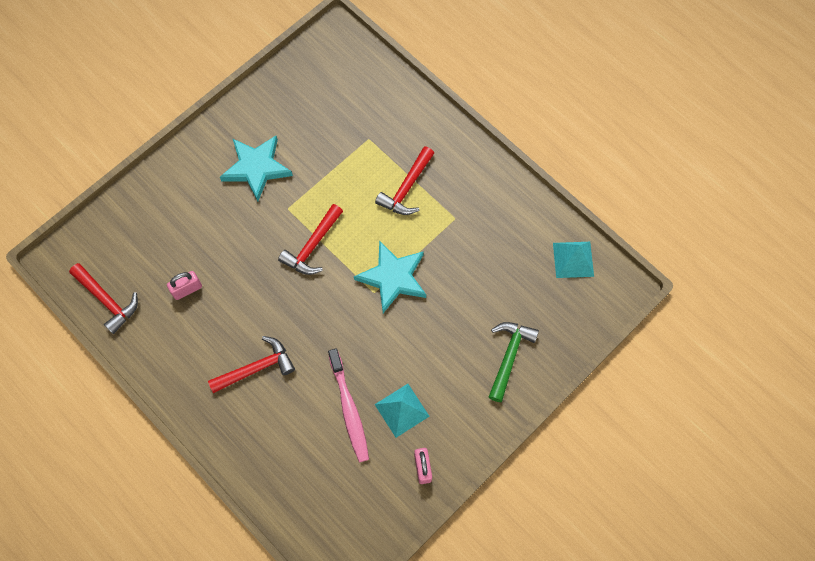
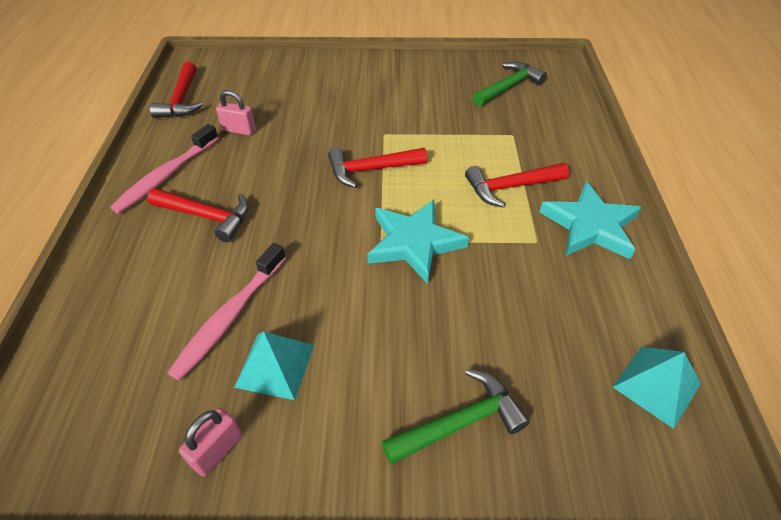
camera: 45 degrees right, 20 degrees down
(190, 366) = (166, 176): none -> pink toothbrush
(256, 168) = (393, 97): turquoise star -> turquoise star (590, 226)
(324, 90) = (509, 87): none -> green hammer

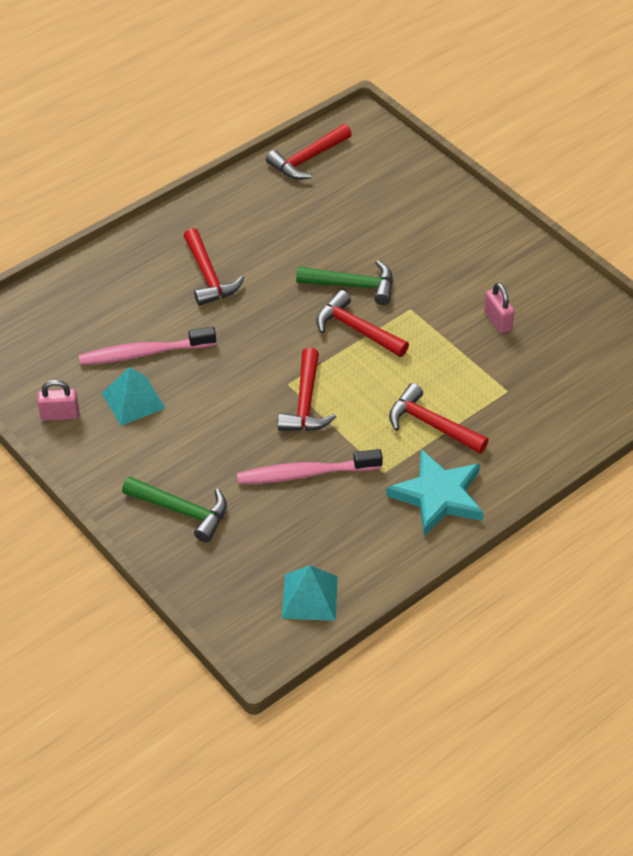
camera: 50 degrees right, 0 degrees up
(166, 176) = (220, 223): pink toothbrush -> pink toothbrush (305, 474)
(239, 130) = (313, 221): pink padlock -> pink padlock (497, 321)
(414, 243) = (305, 403): turquoise star -> red hammer
(509, 87) = (582, 350): green hammer -> green hammer (353, 285)

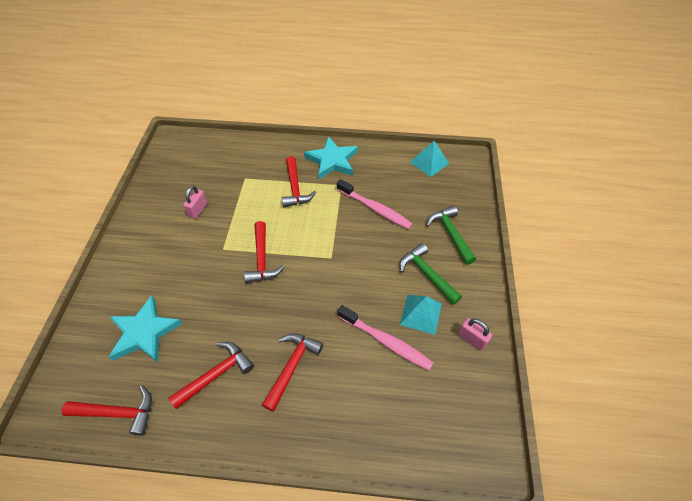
camera: 135 degrees left, 5 degrees up
(305, 403) = (335, 241): red hammer -> red hammer (216, 374)
(353, 285) = (228, 286): green hammer -> green hammer (426, 274)
(371, 206) = (144, 332): none -> turquoise star

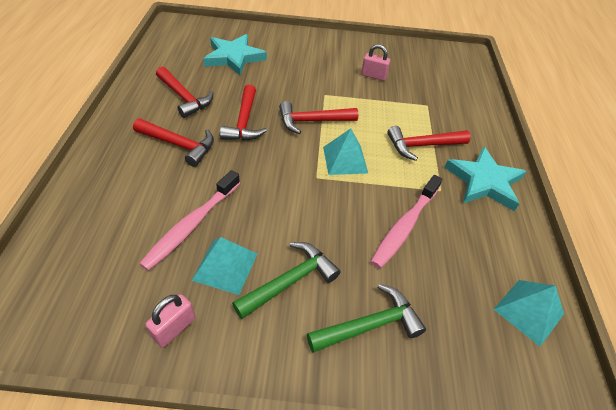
camera: 85 degrees right, 5 degrees down
(118, 413) = (165, 52): red hammer -> red hammer (244, 122)
(311, 238) = (345, 160): none -> turquoise pyramid

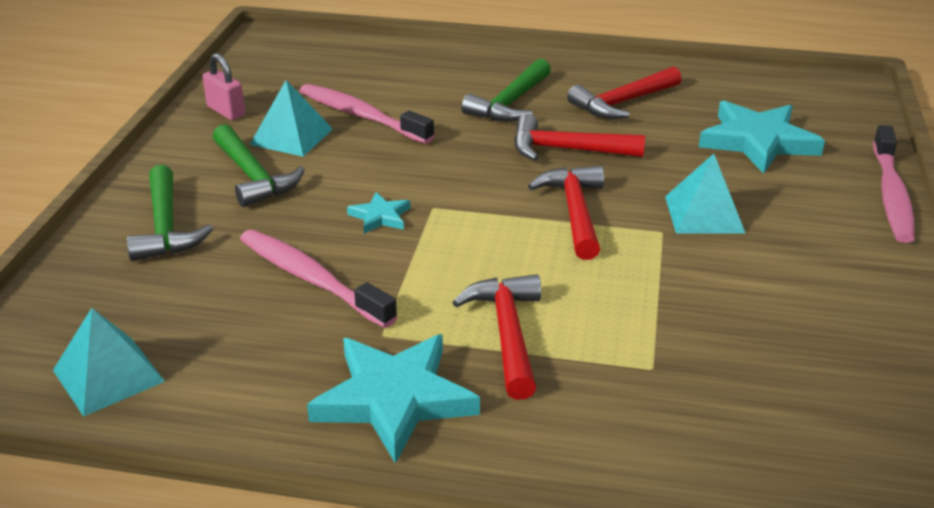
camera: 100 degrees right, 15 degrees down
(179, 145) = (510, 103): red hammer -> green hammer
(282, 31) = (891, 195): none -> pink toothbrush
(332, 201) = (380, 216): none -> turquoise star
(345, 160) = (471, 237): turquoise pyramid -> turquoise pyramid (704, 214)
(373, 76) = (750, 301): pink padlock -> none

